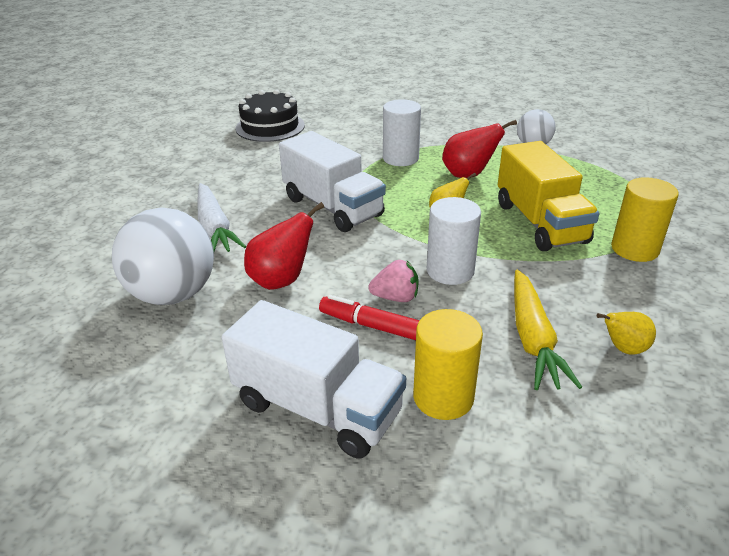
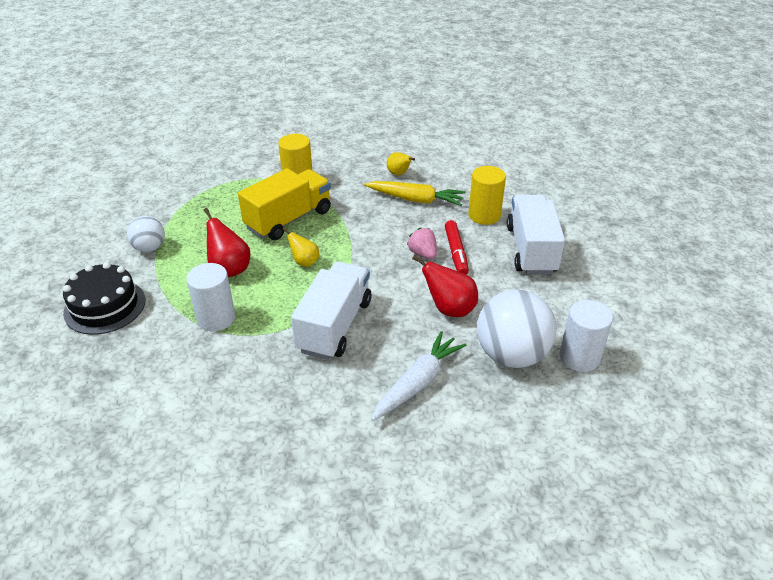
camera: 120 degrees left, 5 degrees up
(270, 127) = (176, 463): black cake -> black cake (105, 306)
(450, 271) = (377, 241): white cylinder -> white cylinder (579, 357)
(532, 338) = (415, 199): yellow carrot -> yellow carrot turned 45 degrees clockwise

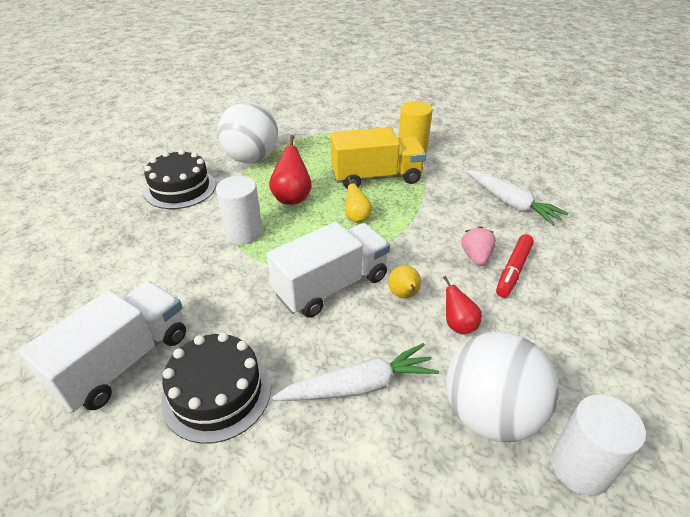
camera: 35 degrees right, 0 degrees up
(149, 248) = (251, 159): white ball -> white ball, size x1.80
(321, 442) = (217, 392): none -> black cake
(399, 174) = (513, 175): yellow pear -> yellow pear (404, 295)
(415, 199) = (511, 203): yellow carrot -> white carrot
(449, 309) = (458, 325): red pear -> red pear, size x0.64
(484, 215) = (576, 246): yellow cylinder -> none
(531, 250) = (608, 305): white truck -> white truck (123, 361)

